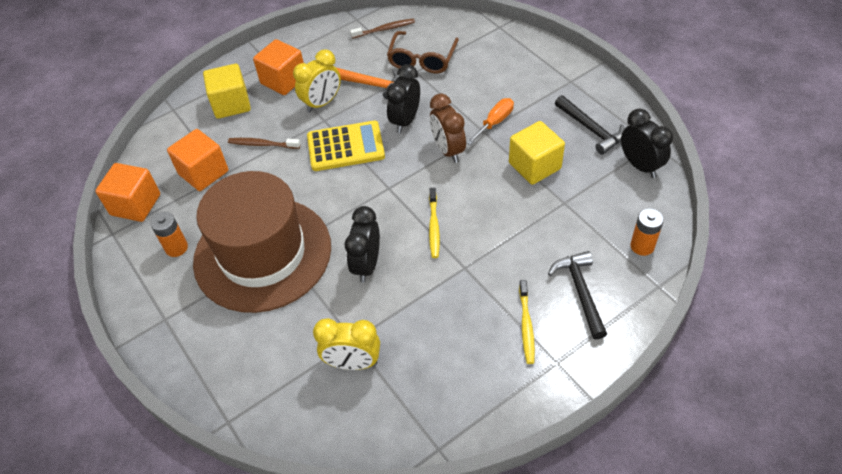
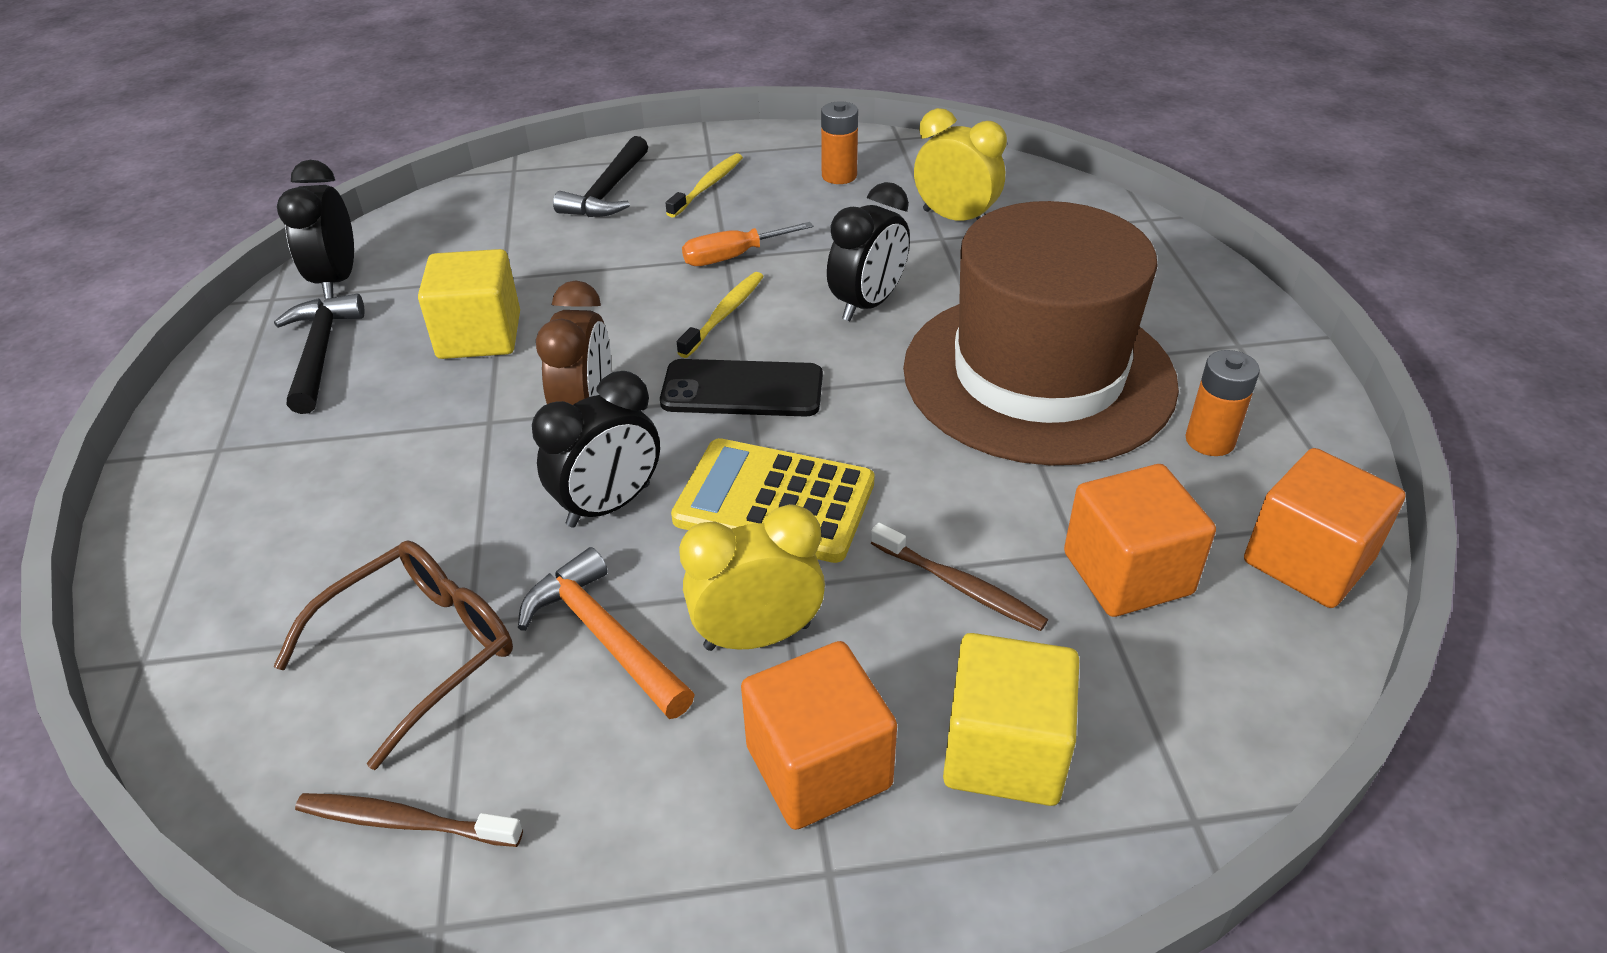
camera: 155 degrees left, 10 degrees down
(393, 189) = (742, 389): none -> black phone
(495, 122) = (450, 429): orange screwdriver -> orange screwdriver (733, 257)
(642, 246) = (476, 204): orange battery -> orange battery (839, 176)

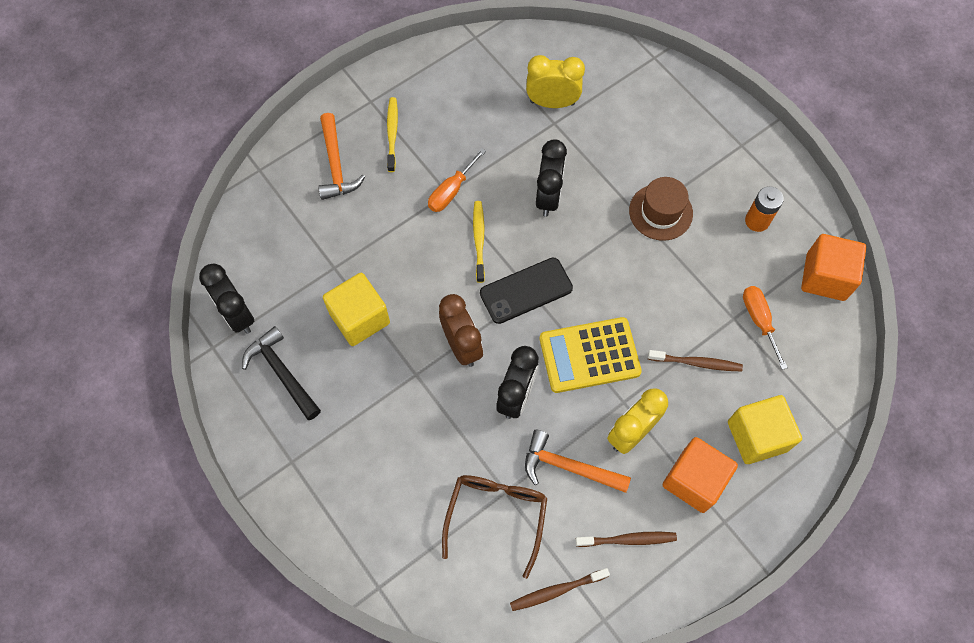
camera: 30 degrees left, 25 degrees up
(608, 192) = (336, 165): black hammer -> orange hammer
(609, 804) = (628, 540): none -> brown toothbrush
(839, 176) = (463, 90): orange battery -> none
(1038, 375) = (660, 212): brown hat -> brown hat, size x0.44
(1127, 573) = (759, 321): orange cube -> orange screwdriver

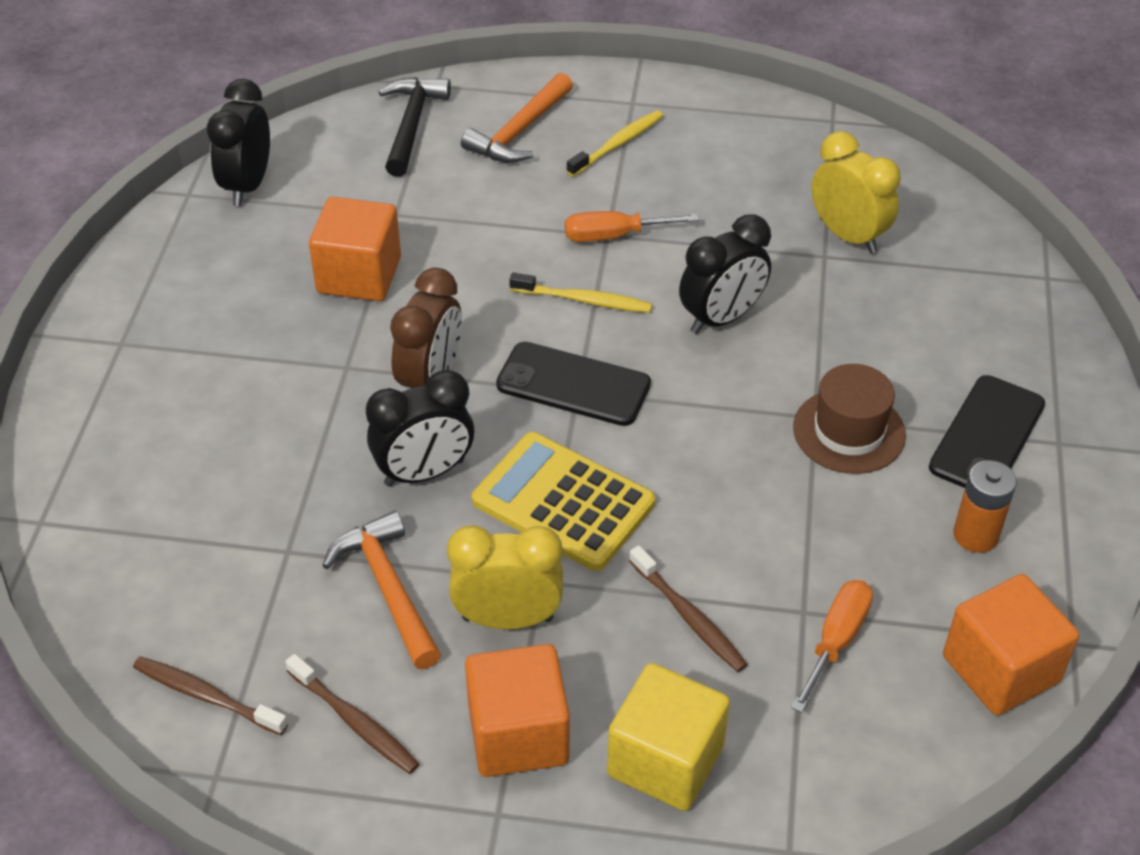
camera: 45 degrees right, 20 degrees down
(282, 372) = (219, 263): black hammer -> black hammer (411, 124)
(359, 318) = (359, 275): yellow cube -> orange cube
(479, 240) = (584, 300): yellow toothbrush -> yellow toothbrush turned 60 degrees clockwise
(496, 516) = (245, 565): brown glasses -> none
(713, 166) = (986, 436): none -> black phone

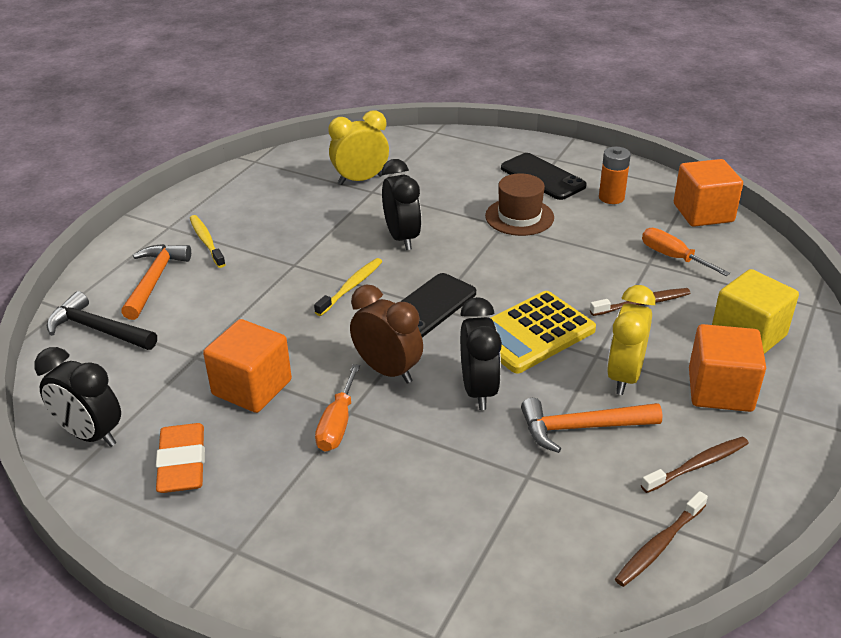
camera: 70 degrees left, 10 degrees down
(226, 264) = (182, 463): none -> orange eraser
(519, 132) = (155, 280): orange hammer -> orange hammer turned 135 degrees counterclockwise
(614, 236) = (297, 262): orange screwdriver -> orange screwdriver (337, 424)

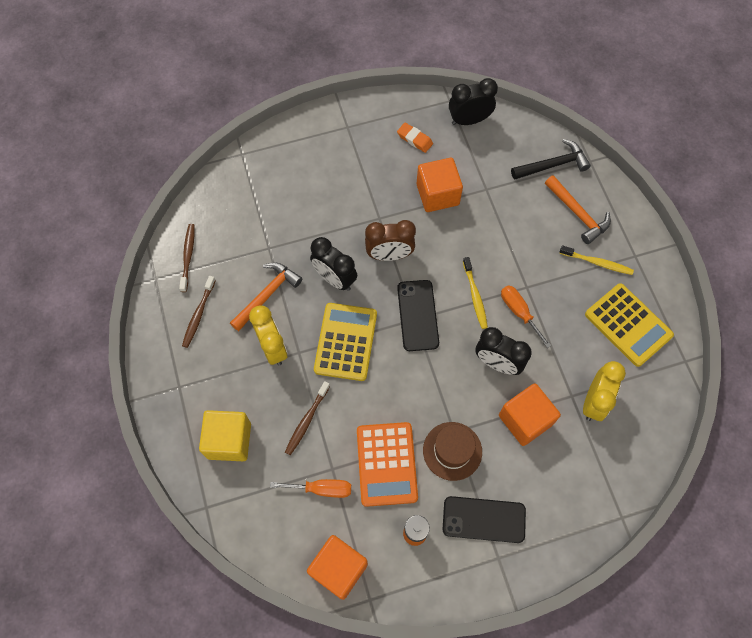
camera: 135 degrees right, 30 degrees up
(182, 463) = (414, 139): orange eraser -> orange eraser, size x0.66
(257, 197) = (628, 325): none -> yellow calculator
(337, 424) = (376, 207): orange screwdriver -> orange screwdriver (519, 312)
(590, 239) = (386, 464): none -> orange calculator
(720, 390) = (218, 378): orange cube -> orange cube (525, 420)

